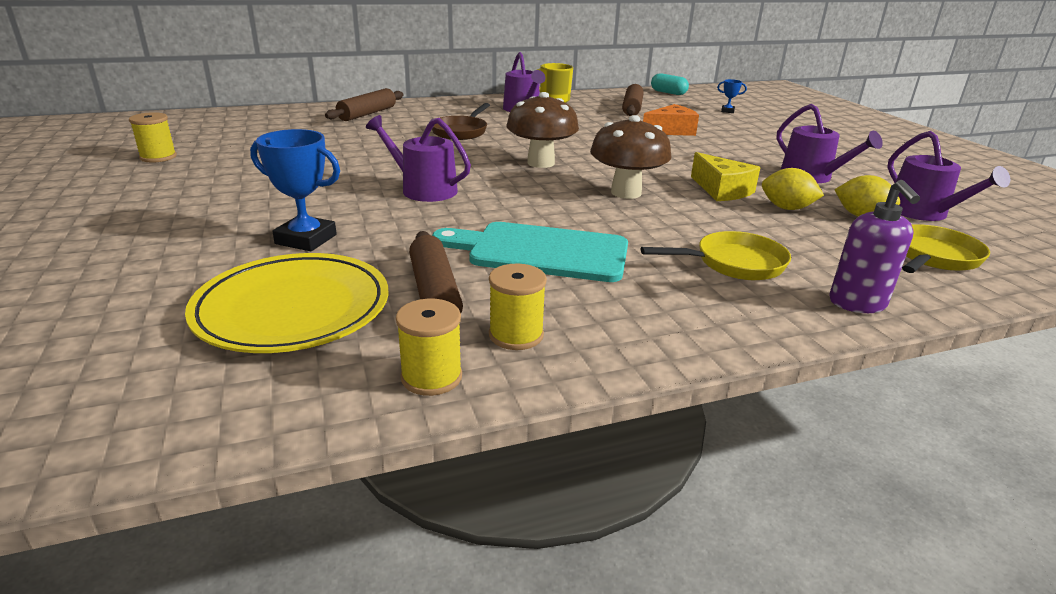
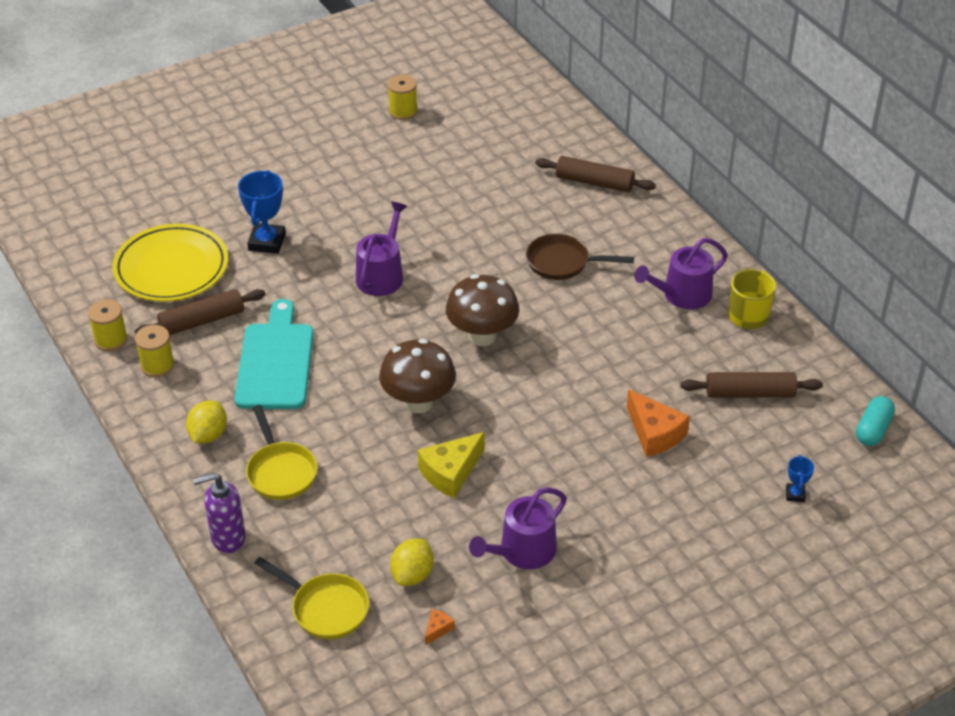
camera: 80 degrees right, 15 degrees up
(786, 208) = (415, 518): yellow lemon -> yellow lemon (208, 435)
(922, 213) = (437, 629): purple watering can -> orange cheese

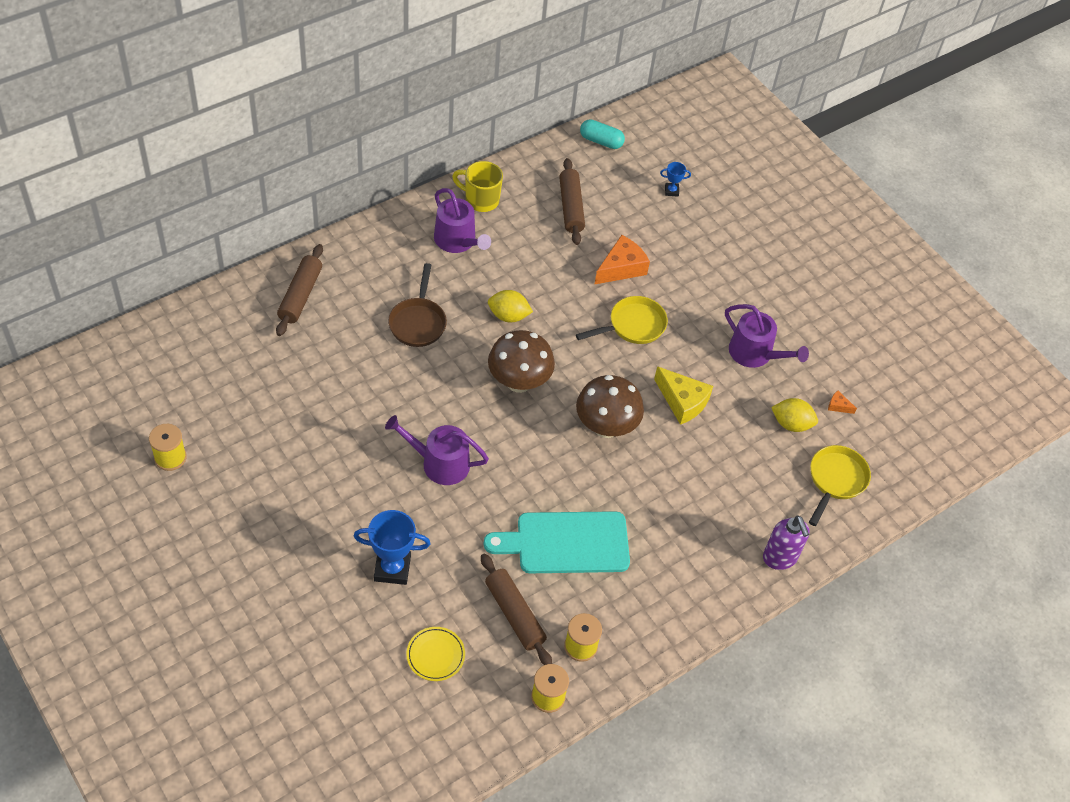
camera: 100 degrees left, 10 degrees up
(171, 268) = (435, 655): yellow plate -> yellow plate, size x0.48
(208, 435) = (665, 588): yellow lemon -> yellow lemon (508, 316)
(280, 471) = (700, 525): yellow pan -> yellow pan (632, 326)

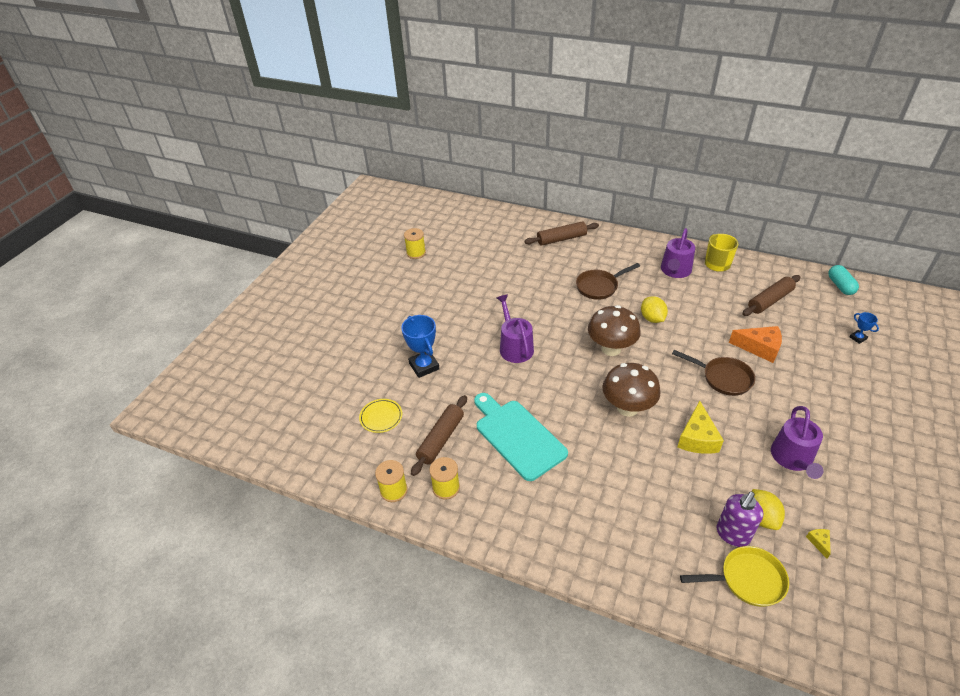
camera: 65 degrees right, 10 degrees down
(632, 326) = (723, 378): yellow pan -> brown pan
(780, 558) = (632, 577): purple soap dispenser -> purple soap dispenser (732, 534)
(838, 406) = (819, 542): orange cheese -> yellow cheese

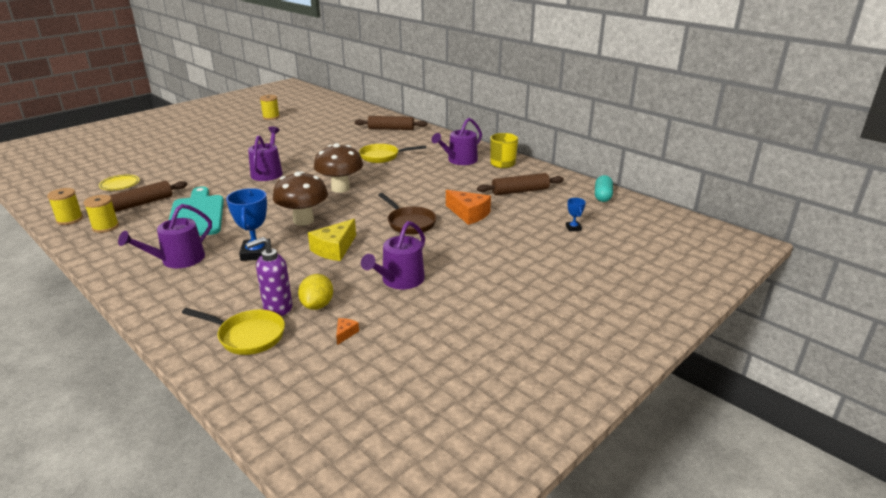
camera: 20 degrees right, 15 degrees down
(424, 366) = (188, 168): blue trophy -> blue trophy (256, 253)
(575, 507) = (178, 260): none -> purple watering can
(599, 286) = (383, 156): brown pan -> yellow pan
(652, 318) = (399, 180): yellow lemon -> none
(819, 542) = (345, 333): yellow cheese -> orange cheese

